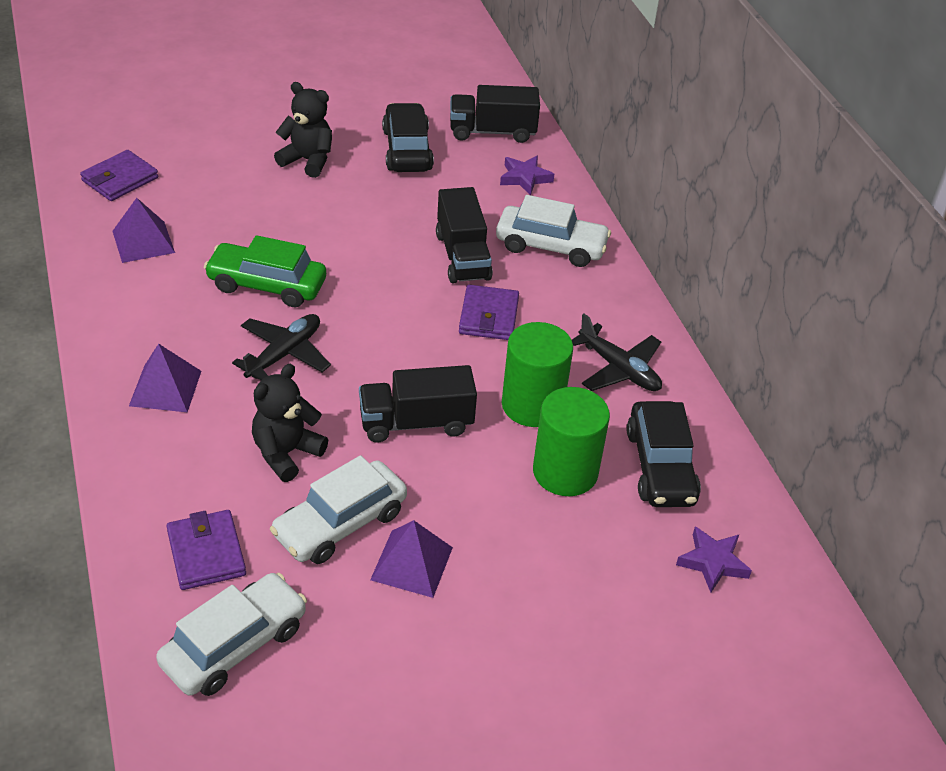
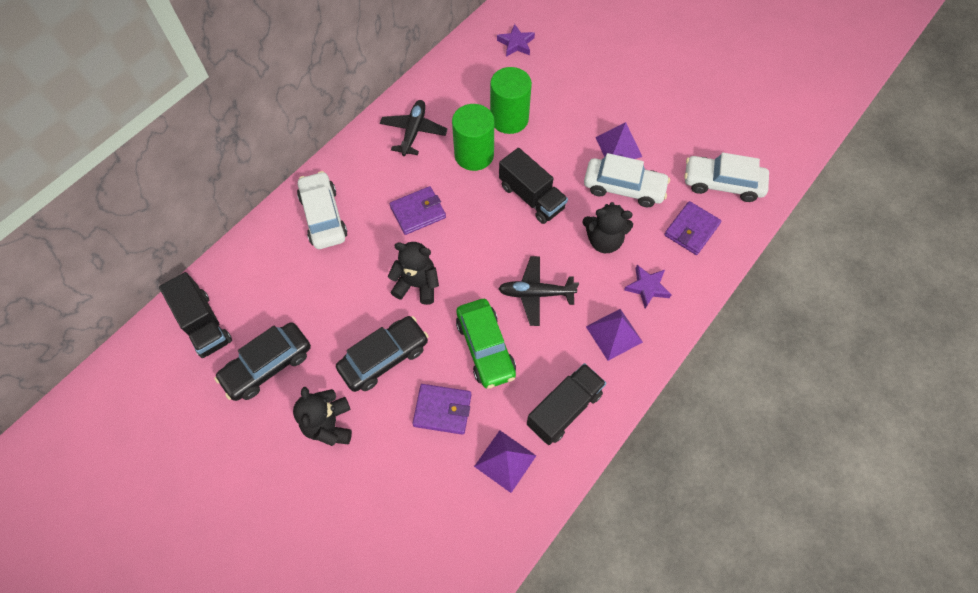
camera: 120 degrees left, 20 degrees up
(120, 179) = (451, 544): purple wallet -> purple wallet (442, 410)
(393, 273) = (417, 285): none -> black teddy bear
(462, 256) = (370, 257): black truck -> black truck (564, 409)
(525, 178) = (253, 271): purple star -> purple star (647, 287)
(660, 466) = (472, 85): black car -> black car (384, 358)

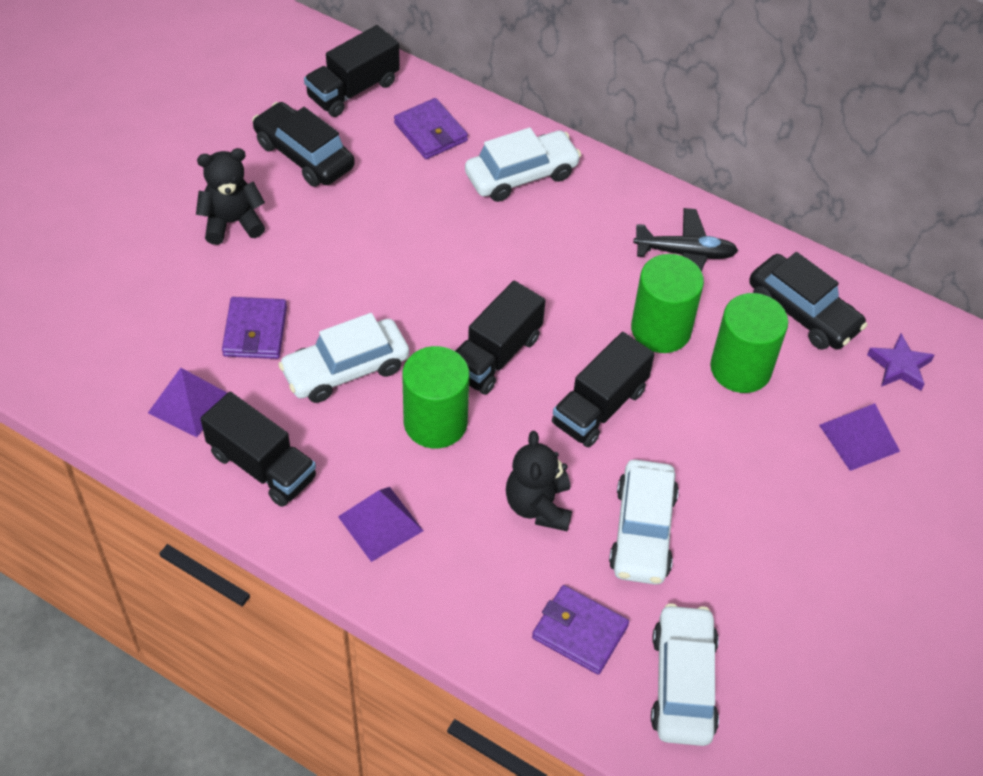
camera: 80 degrees right, 10 degrees down
(384, 358) = (323, 264): black car -> black car (803, 312)
(417, 285) = (432, 285): black teddy bear -> none
(418, 212) = (547, 274): purple wallet -> purple wallet (430, 132)
(484, 251) = (495, 355): none -> black truck
(485, 348) = (345, 369): green car -> white car
(536, 293) = (435, 422): black plane -> green cylinder
(618, 146) = (723, 522): purple pyramid -> purple pyramid (859, 438)
(647, 287) = (464, 567): purple star -> none

